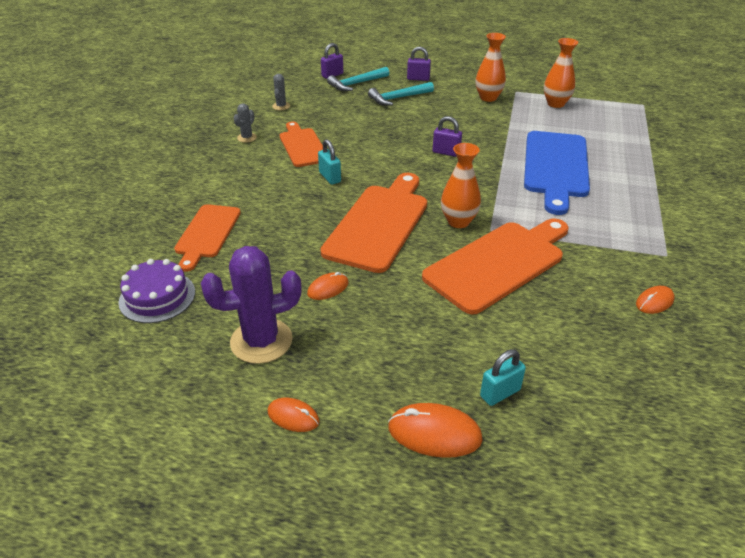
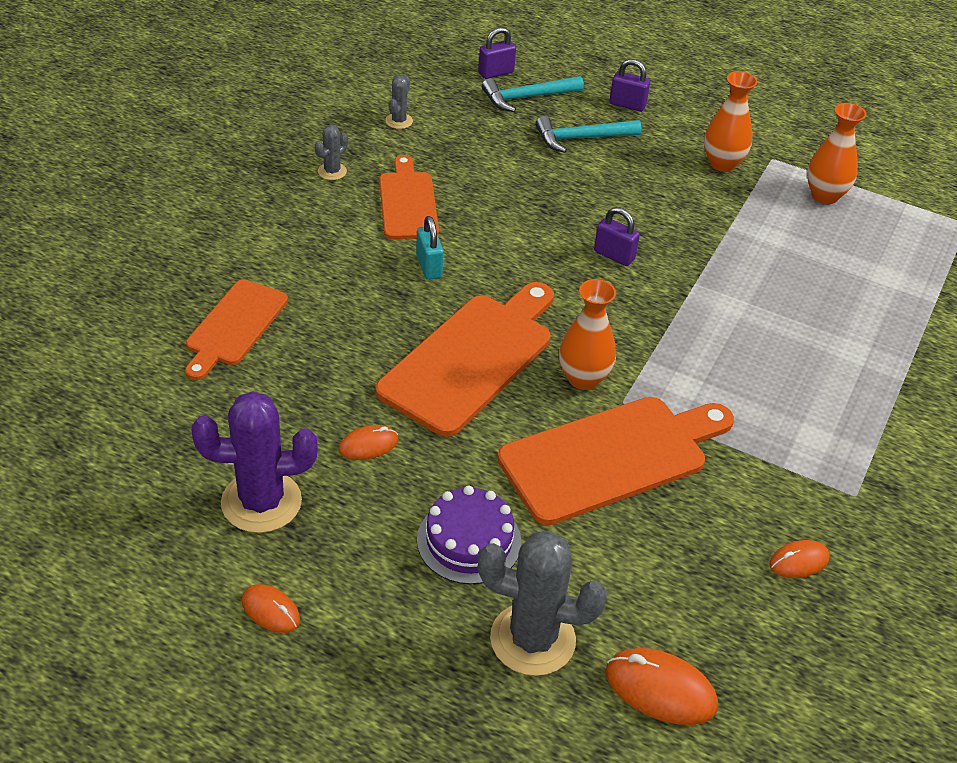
camera: 10 degrees right, 5 degrees up
(157, 297) = (148, 410): purple cake -> purple cake (469, 541)
(434, 433) = (431, 671): orange mouse -> orange mouse (660, 689)
(500, 393) = (532, 639): turquoise padlock -> grey cactus
(555, 167) = (767, 315): blue cutting board -> none

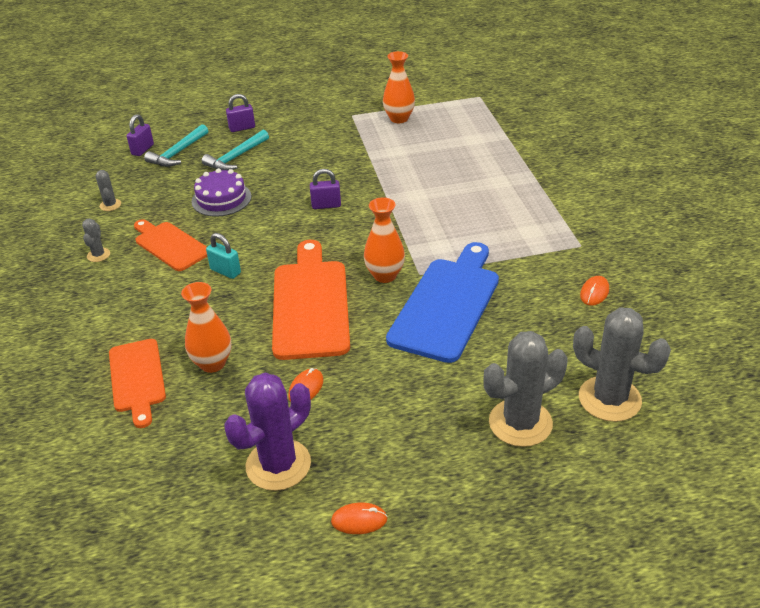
camera: 35 degrees left, 5 degrees down
(469, 541) = (425, 398): purple cake -> purple cake (221, 199)
(611, 457) = (447, 304): orange cutting board -> blue cutting board
(660, 689) = (609, 399): orange mouse -> grey cactus
(722, 164) = (329, 130): orange vase -> orange vase (212, 363)

